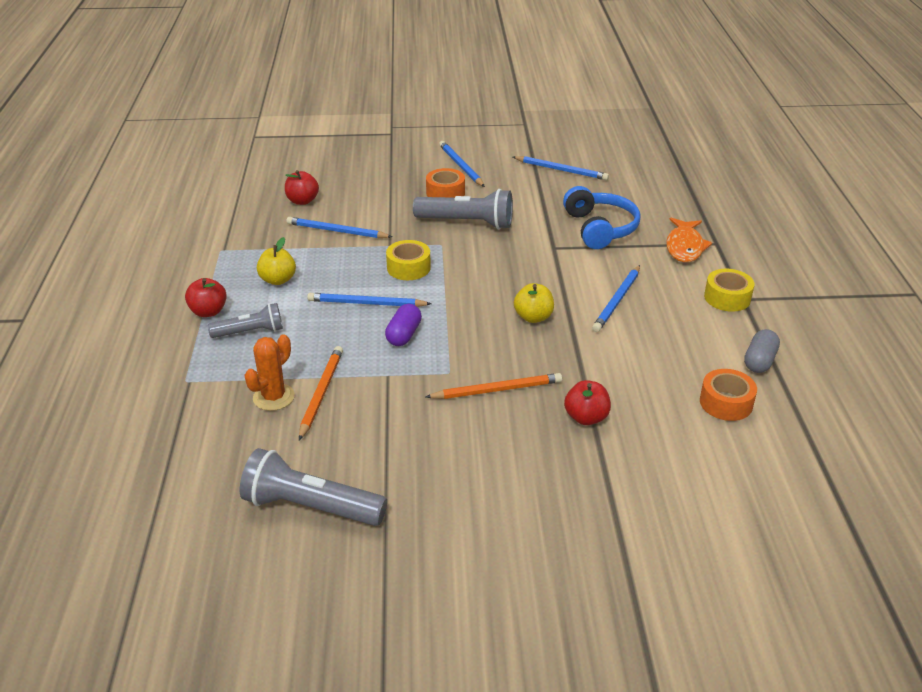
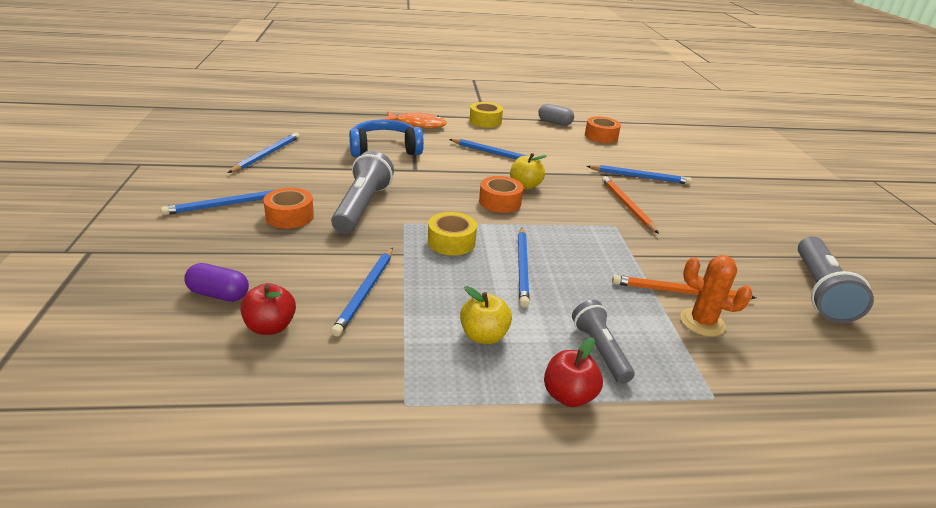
camera: 95 degrees left, 5 degrees down
(404, 335) = (570, 246): purple capsule -> purple capsule (219, 294)
(490, 298) = (500, 202): none -> orange tape
(586, 417) = (640, 177): red apple -> blue pencil

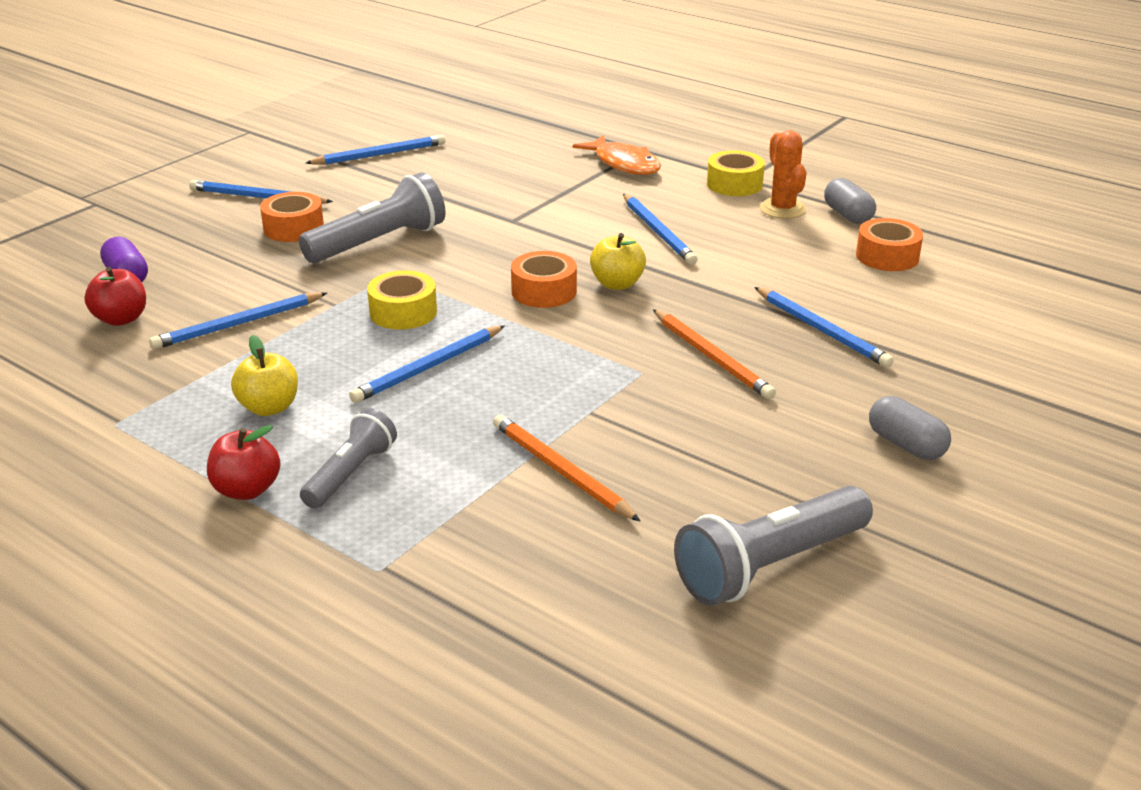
camera: 45 degrees right, 0 degrees up
(384, 149) = (522, 185): blue headphones -> none
(627, 206) = (712, 357): orange pencil -> orange pencil turned 120 degrees clockwise
(702, 322) = (519, 510): orange cactus -> orange cactus (782, 209)
(754, 214) = (906, 445): none -> grey capsule

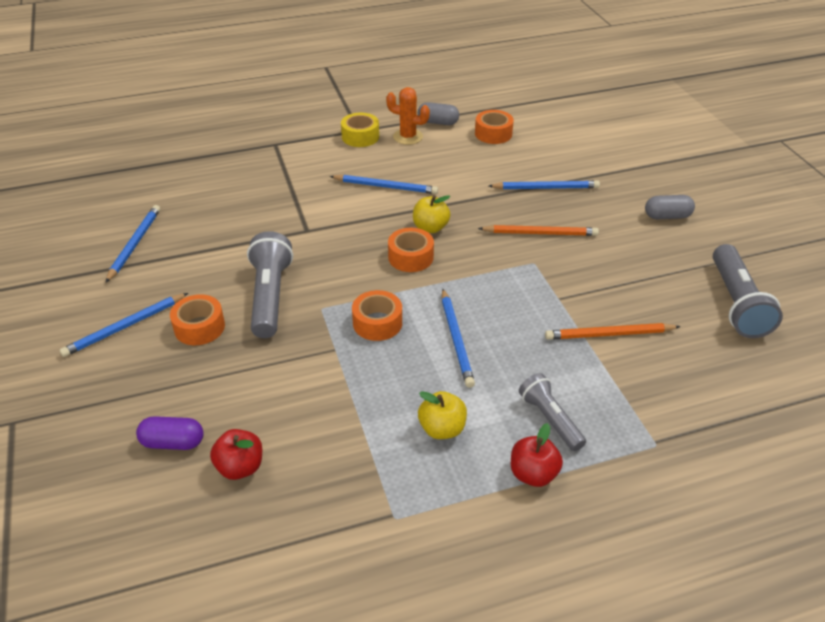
camera: 55 degrees left, 10 degrees up
(238, 324) = (315, 406): blue pencil -> none
(403, 312) = (377, 323): yellow tape -> orange tape
(624, 164) = (285, 159): orange fish -> none

